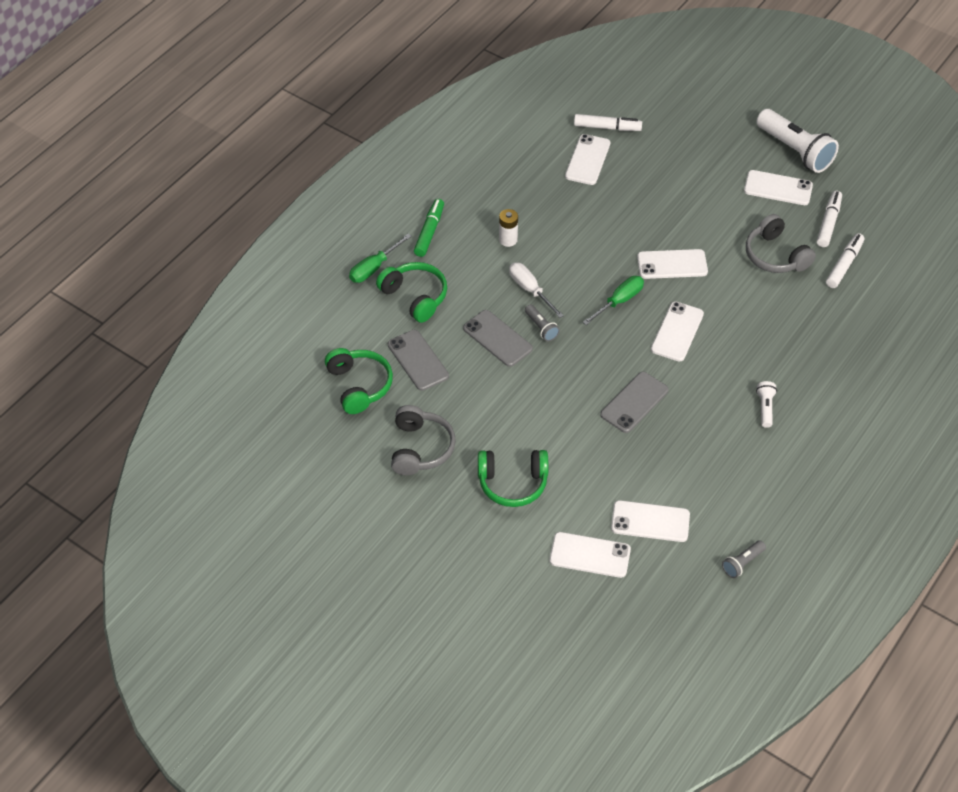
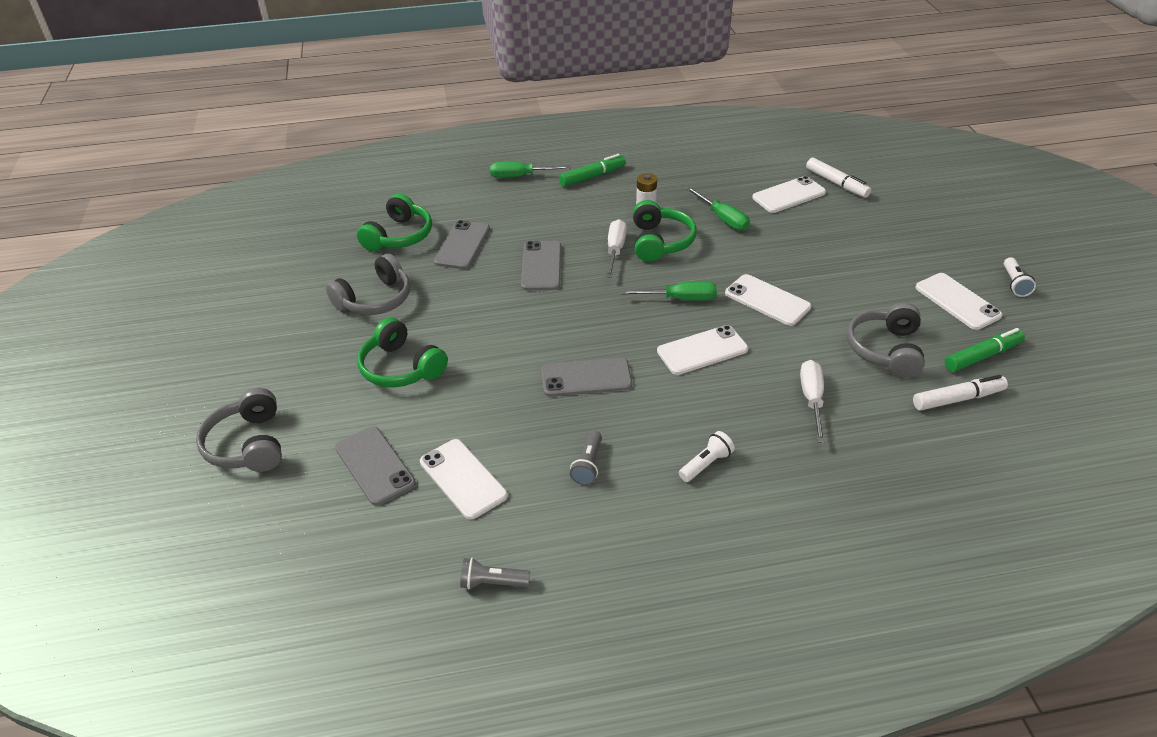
camera: 45 degrees right, 10 degrees down
(415, 297) = (521, 207): green headphones -> green headphones (660, 242)
(494, 606) = (248, 444): none -> grey headphones
(541, 328) = (586, 279): grey flashlight -> grey flashlight (588, 465)
(568, 212) = (723, 219): none -> green screwdriver
(590, 555) = (375, 465): white phone -> grey phone
(773, 322) = (812, 399): none -> white screwdriver
(795, 151) = (1014, 283): white flashlight -> white flashlight, size x0.47
(828, 223) = (982, 356): white marker -> green marker

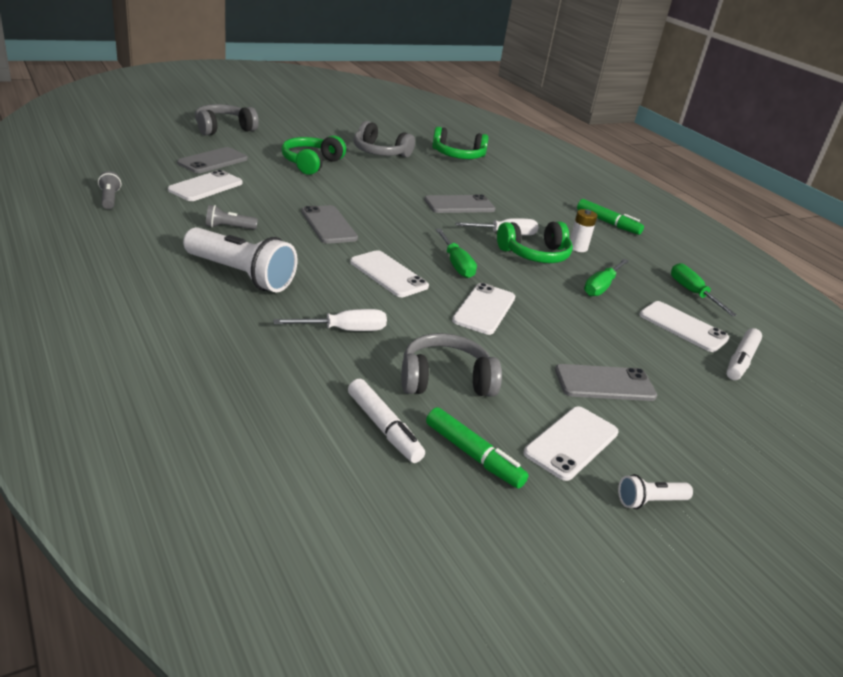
camera: 65 degrees right, 10 degrees down
(462, 245) = (464, 176): grey phone -> grey phone (604, 383)
(520, 176) = (576, 193): green screwdriver -> green screwdriver (692, 293)
(706, 464) = (241, 275): white flashlight -> white flashlight, size x2.14

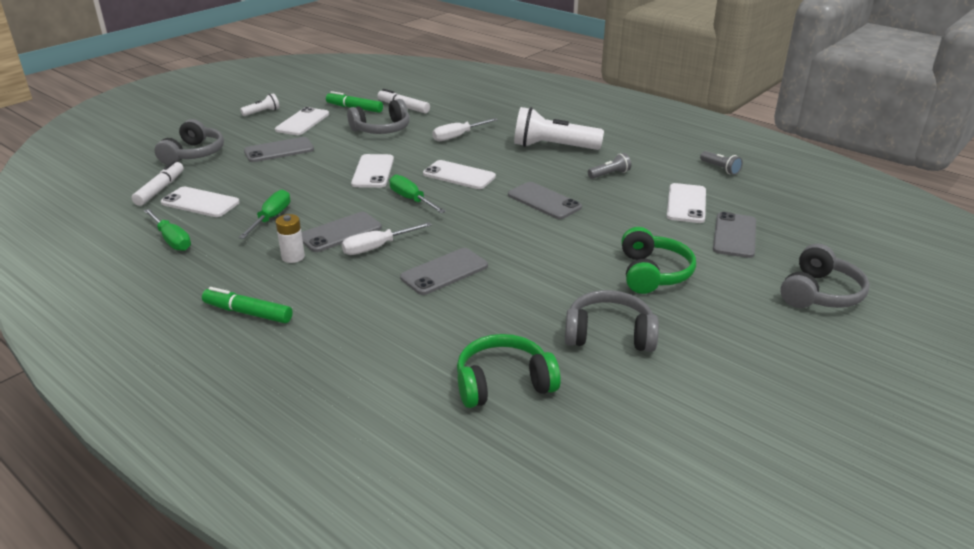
camera: 165 degrees right, 0 degrees up
(535, 254) = (340, 232): green headphones -> grey phone
(729, 415) = (194, 154): none -> grey headphones

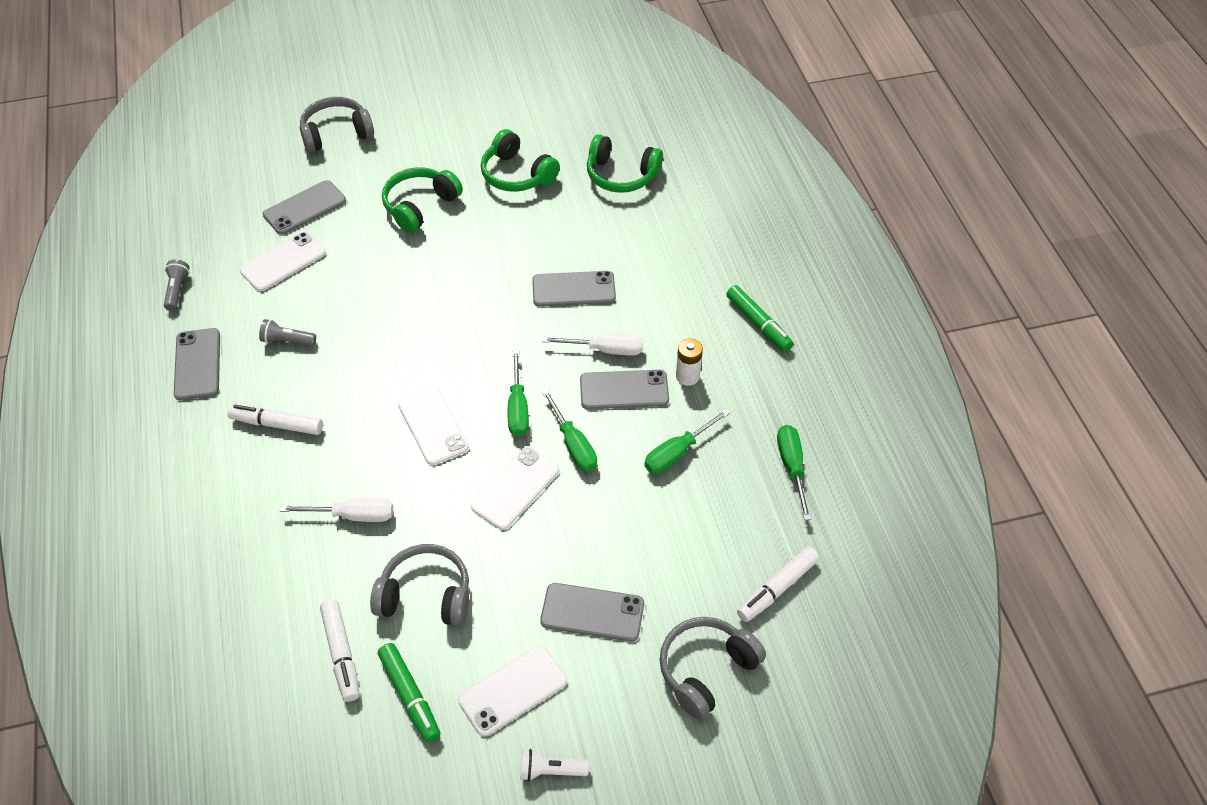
camera: 145 degrees left, 20 degrees up
(200, 203) = (740, 528): white phone -> none
(353, 198) = (573, 444): none -> green screwdriver
(544, 201) = (398, 334): grey phone -> grey phone (197, 364)
(553, 147) = (277, 424): white flashlight -> white marker
(609, 335) = (517, 174): grey headphones -> green headphones

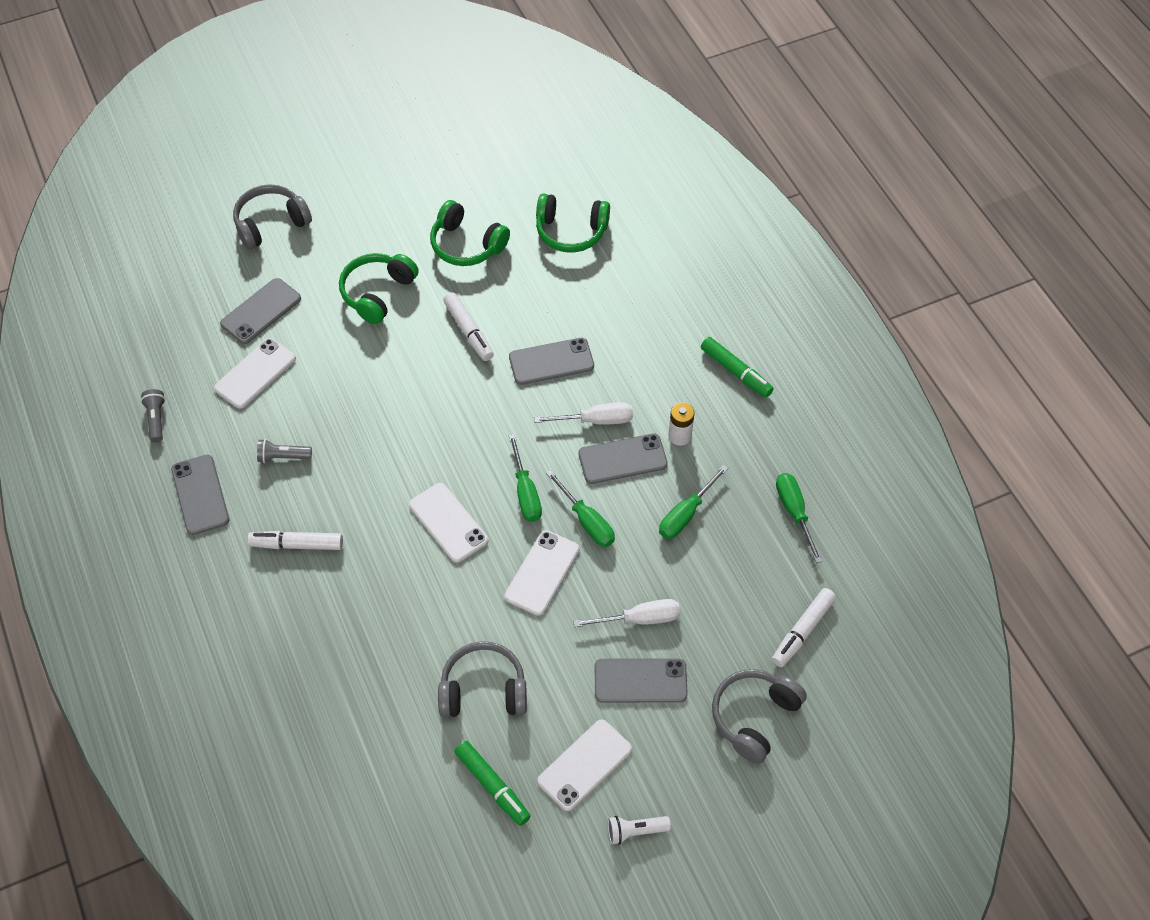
camera: 10 degrees left, 5 degrees up
(341, 654) = (419, 757): white marker -> white marker (469, 331)
(353, 515) = (395, 624): white screwdriver -> white screwdriver (640, 619)

